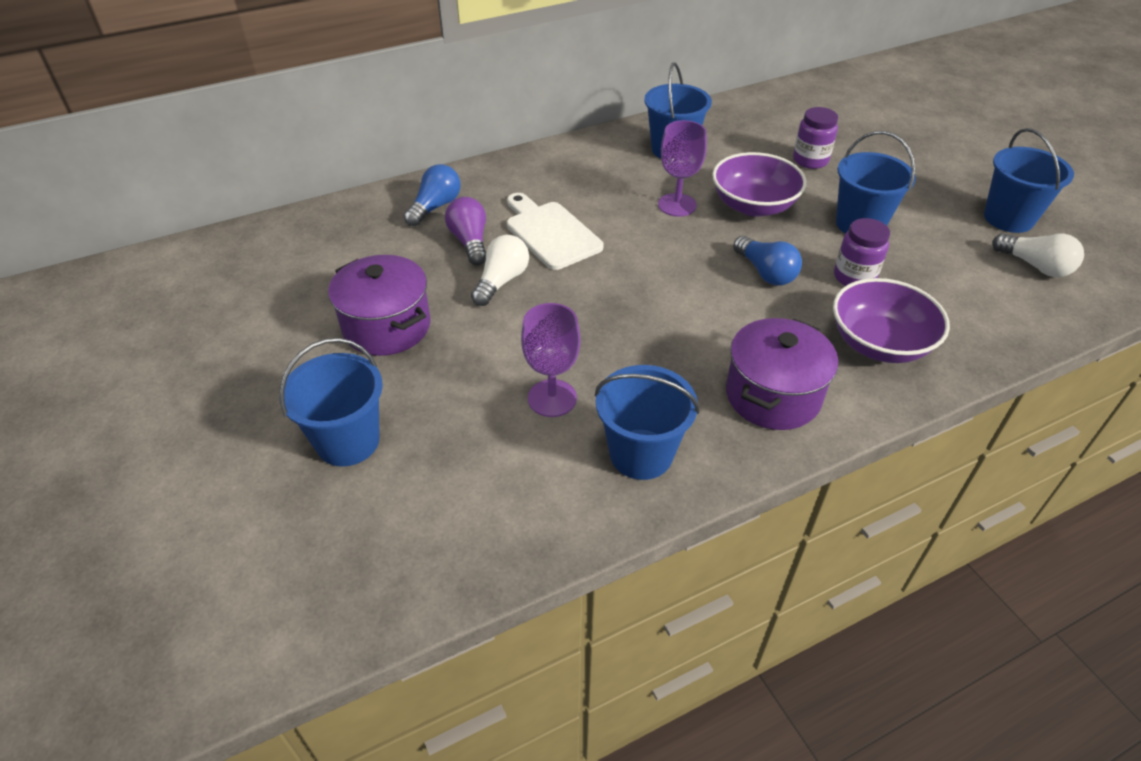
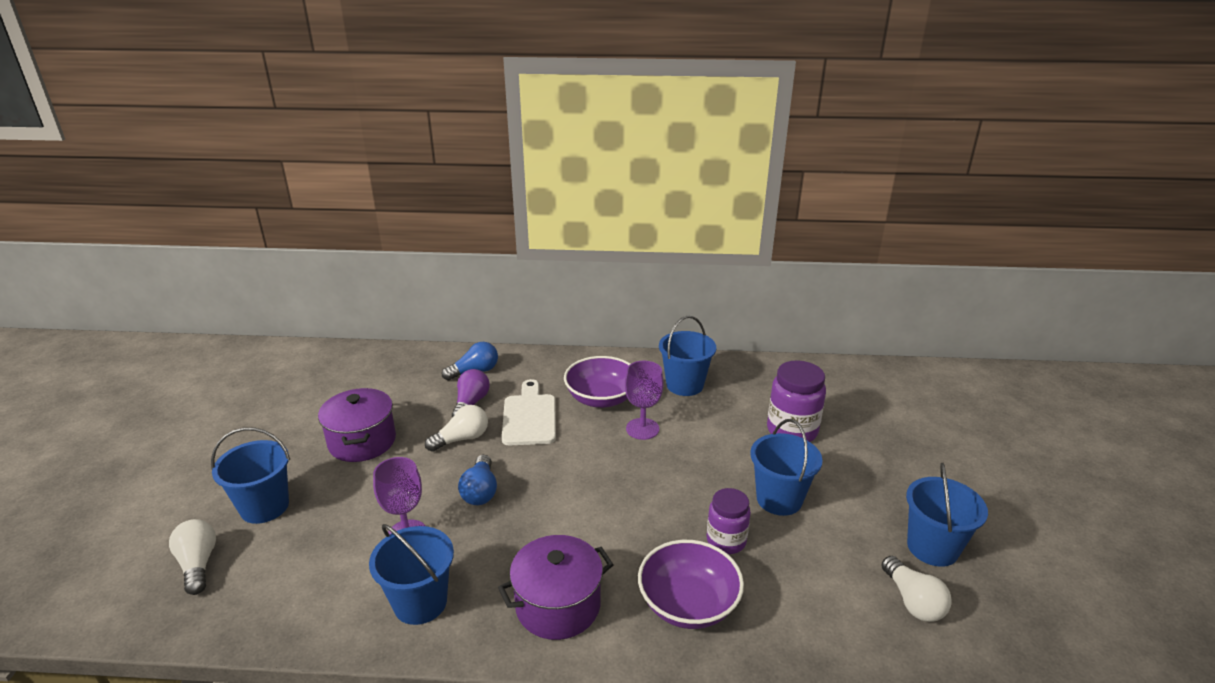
camera: 30 degrees right, 15 degrees down
(338, 536) = (198, 564): none -> white light bulb
(753, 206) = (703, 451): purple bowl -> purple bowl (601, 398)
(765, 272) = (656, 507): blue light bulb -> blue light bulb (480, 491)
(810, 160) = (792, 431): purple jar -> purple jar, size x1.52

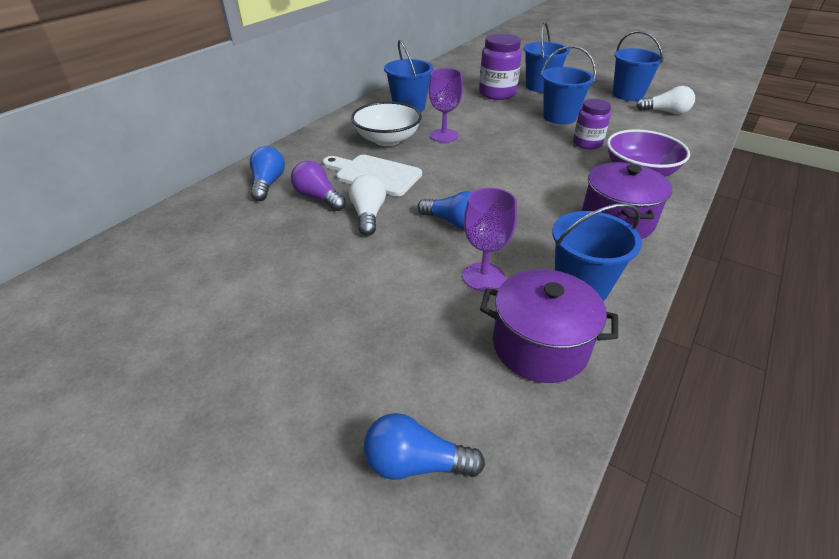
camera: 60 degrees left, 10 degrees up
(198, 564) = (415, 463): white light bulb -> blue light bulb
(264, 507) = (350, 378): blue bucket -> blue bucket (540, 87)
(362, 441) = (303, 277): purple pot -> purple pot (540, 346)
(601, 398) = (387, 140): purple bowl -> white bowl

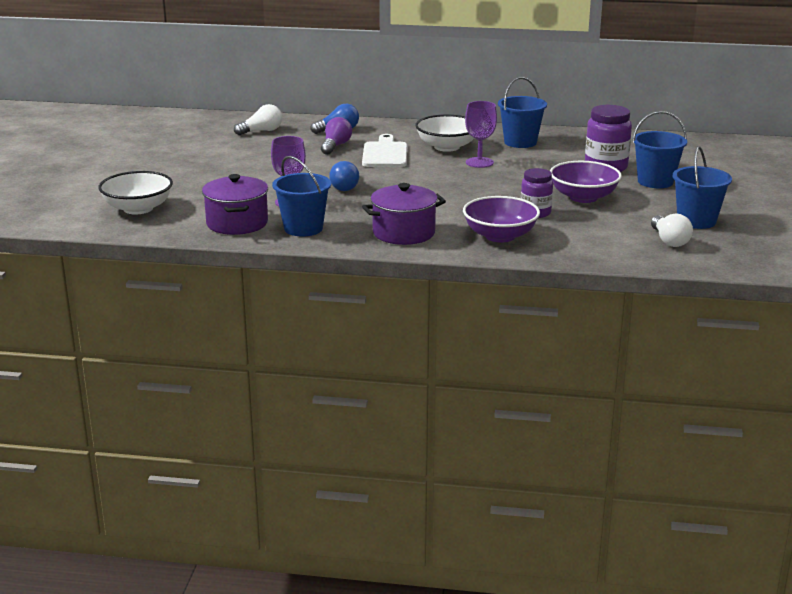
camera: 65 degrees right, 15 degrees down
(368, 215) = (329, 162): white light bulb -> white light bulb (261, 131)
(415, 463) = (138, 208): blue light bulb -> white bowl
(559, 117) = (583, 197): blue bucket -> purple bowl

